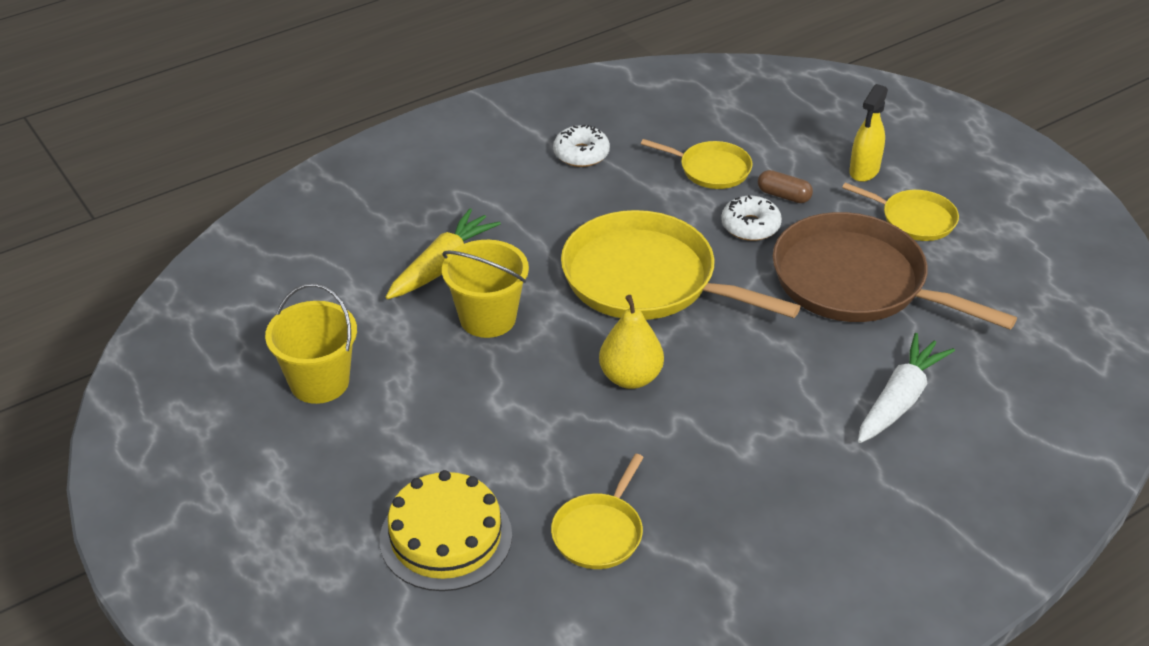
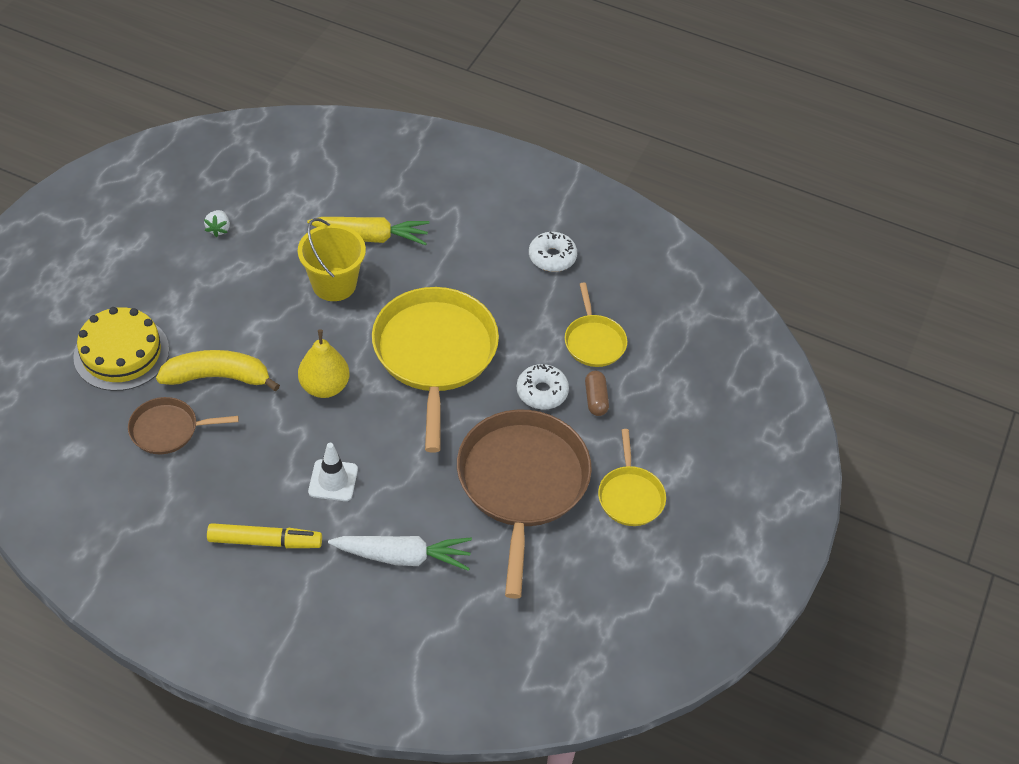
camera: 55 degrees right, 10 degrees up
(319, 382) = (219, 229): yellow bucket -> white strawberry
(550, 461) = (218, 377): none -> yellow banana
(599, 532) = (168, 429): yellow pan -> brown pan
(766, 417) = (333, 480): none -> white traffic cone
(817, 502) = (265, 541): none -> yellow marker
(864, 171) = (669, 440): yellow spray bottle -> none

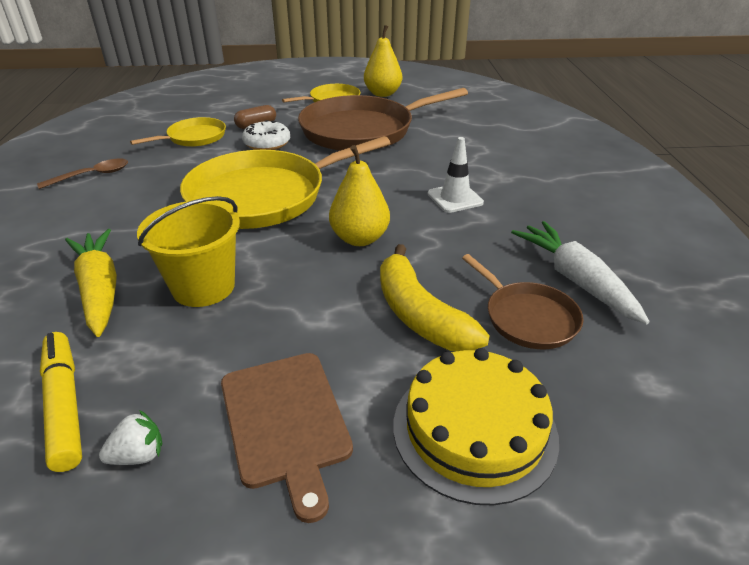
camera: 115 degrees left, 15 degrees down
(192, 284) = (285, 422): none -> brown cutting board
(265, 541) = (552, 208): yellow marker -> yellow marker (64, 405)
(403, 556) = (478, 151): white carrot -> white carrot (575, 279)
(552, 257) = (91, 176): white donut -> brown spoon
(622, 558) = (382, 94): none -> yellow pear

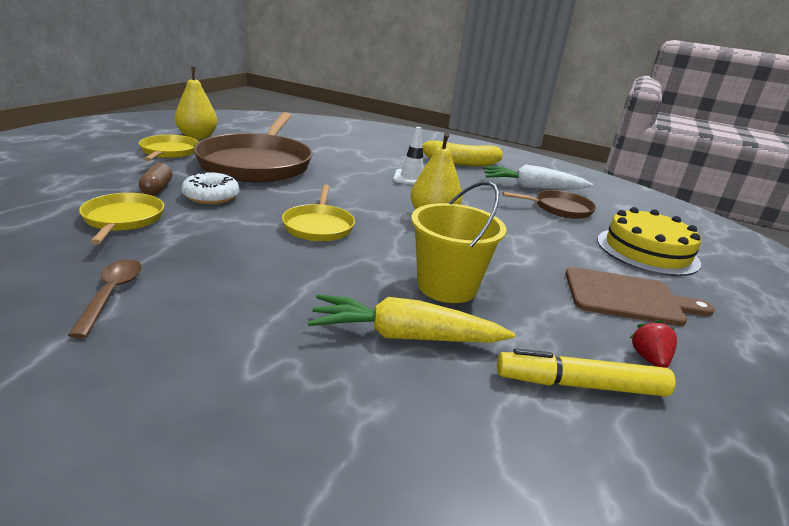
camera: 65 degrees left, 10 degrees down
(138, 455) = (649, 359): white strawberry -> red strawberry
(264, 196) = (318, 226): yellow pan -> yellow pan, size x0.50
(419, 314) = (539, 230): yellow banana -> yellow banana (460, 163)

